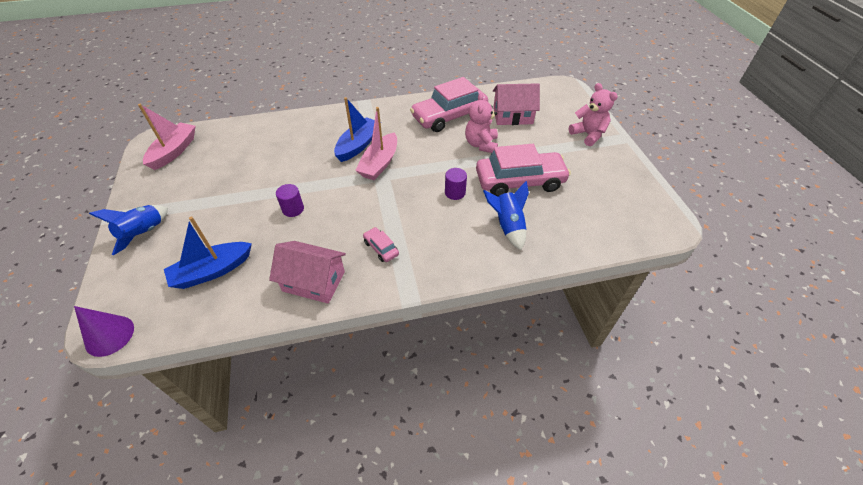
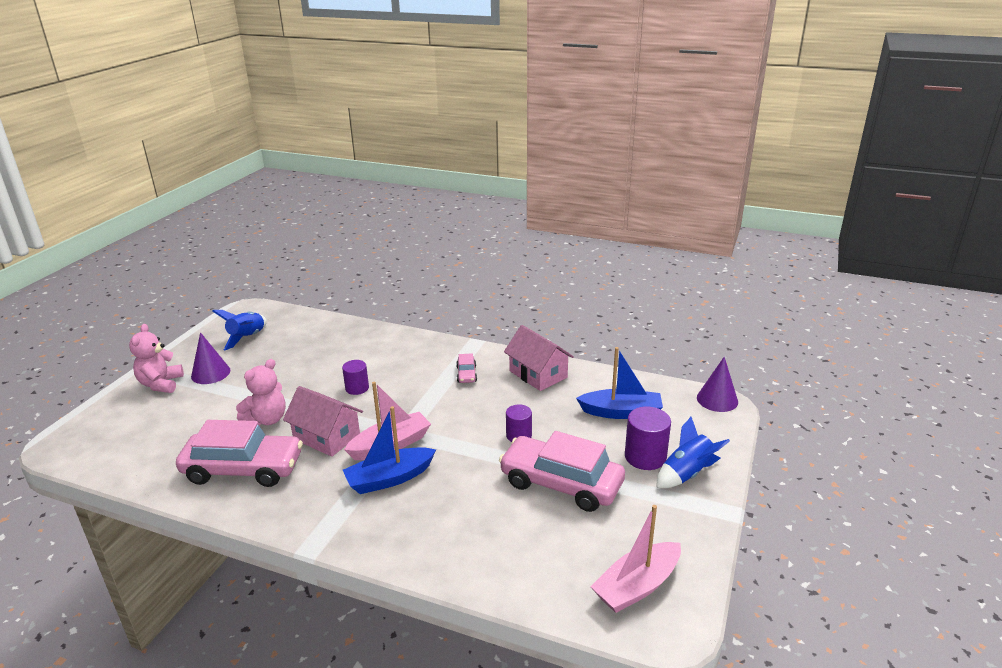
camera: 145 degrees left, 20 degrees down
(181, 234) = (645, 457): none -> purple cylinder
(507, 226) = (353, 350): blue rocket -> blue rocket (247, 338)
(512, 116) = (182, 436): pink house -> pink house (326, 437)
(519, 181) = (291, 374): pink car -> pink car (561, 483)
(574, 155) = (210, 373): none -> purple cone

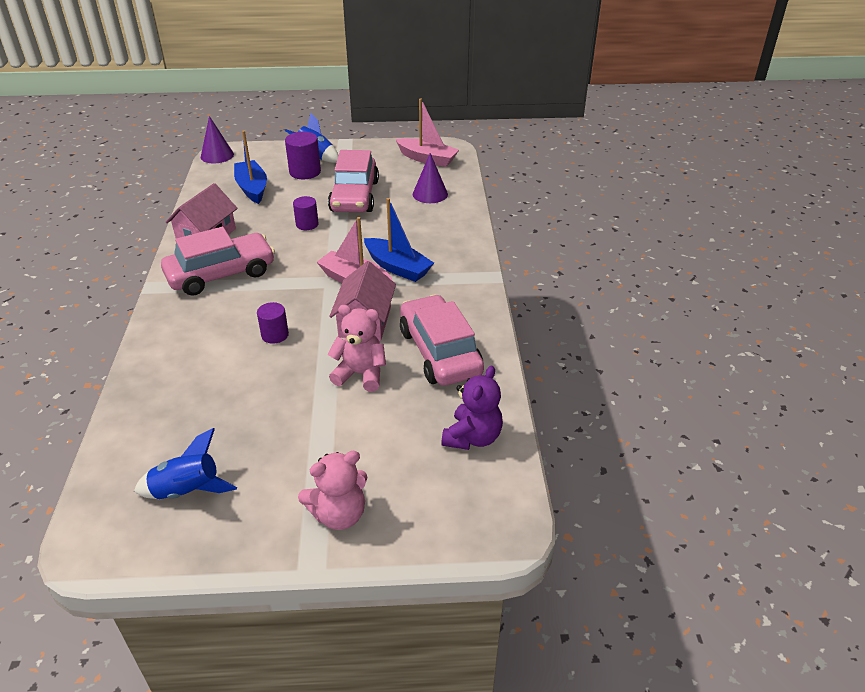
camera: 115 degrees left, 10 degrees up
(140, 456) = (472, 437): none -> purple teddy bear
(210, 373) = (293, 476): purple cone -> purple cone (430, 194)
(466, 374) = (221, 274): pink car -> pink car, size x2.34

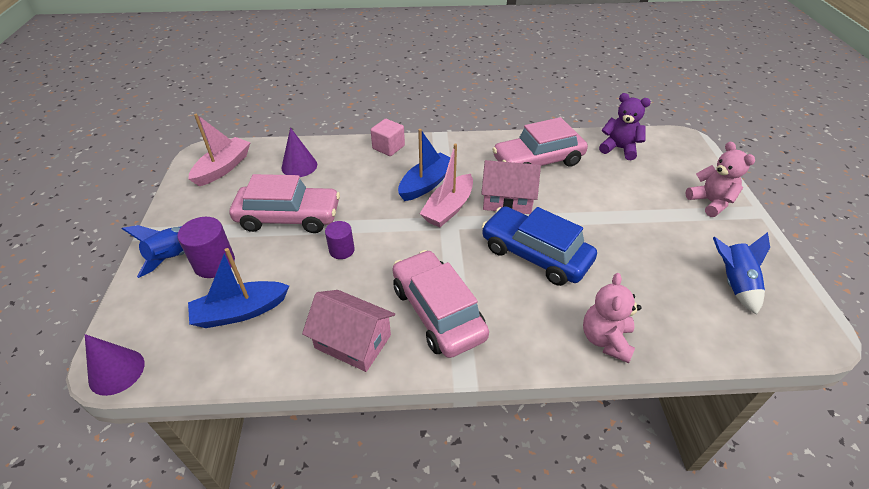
camera: 90 degrees left, 5 degrees up
(275, 335) = (535, 254): purple cylinder -> blue car
(360, 374) = (573, 199): pink teddy bear -> pink teddy bear (605, 339)
(464, 242) = (388, 147): none -> pink cube

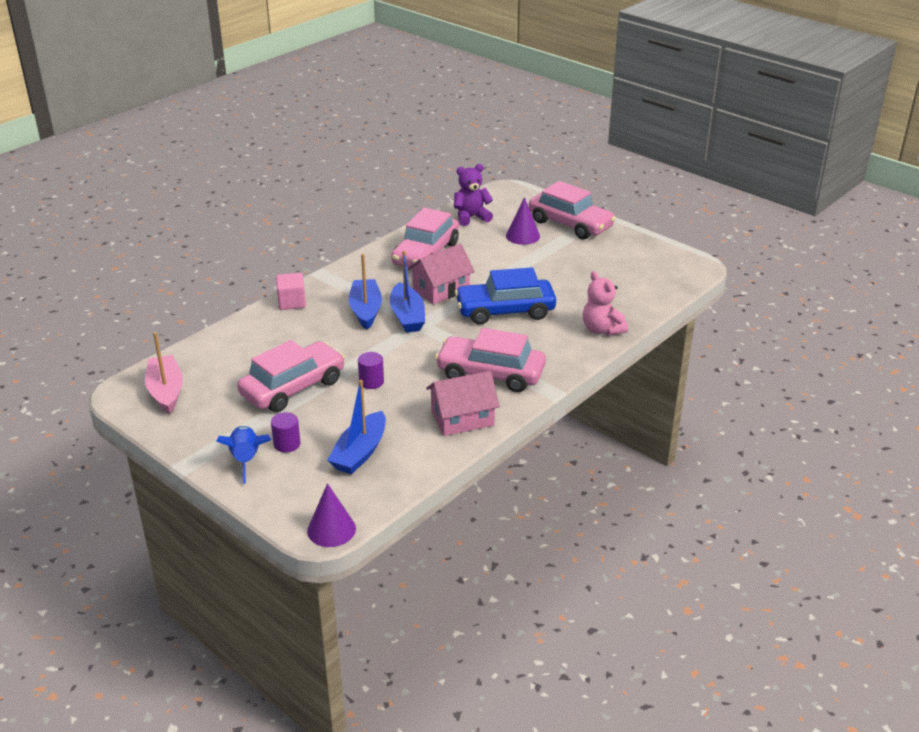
camera: 45 degrees left, 10 degrees down
(214, 263) = (287, 444): purple cylinder -> purple cylinder, size x0.65
(299, 166) = (236, 354): purple cone -> purple cone (523, 236)
(448, 208) = (407, 316): pink boat -> blue boat
(710, 202) = (570, 224): pink teddy bear -> pink car
(733, 283) = (633, 264): blue rocket -> none

